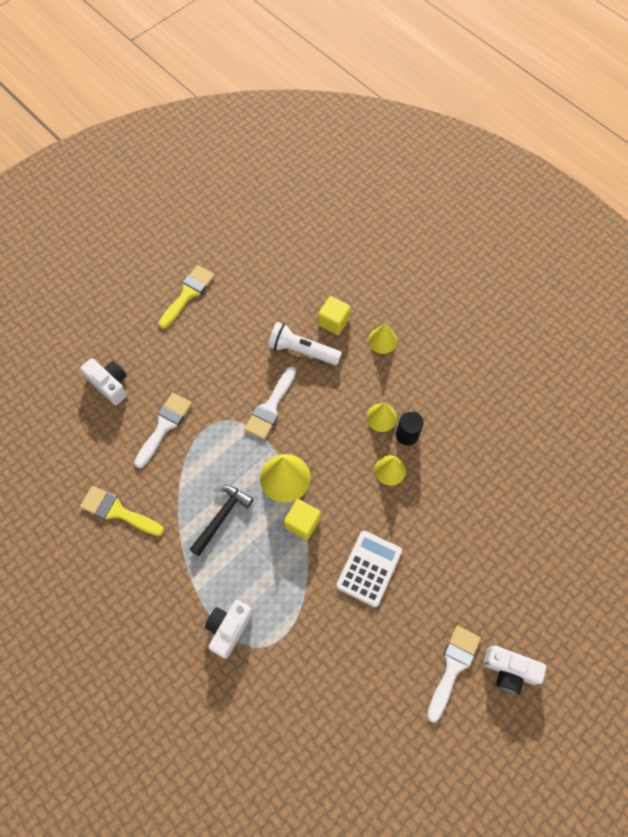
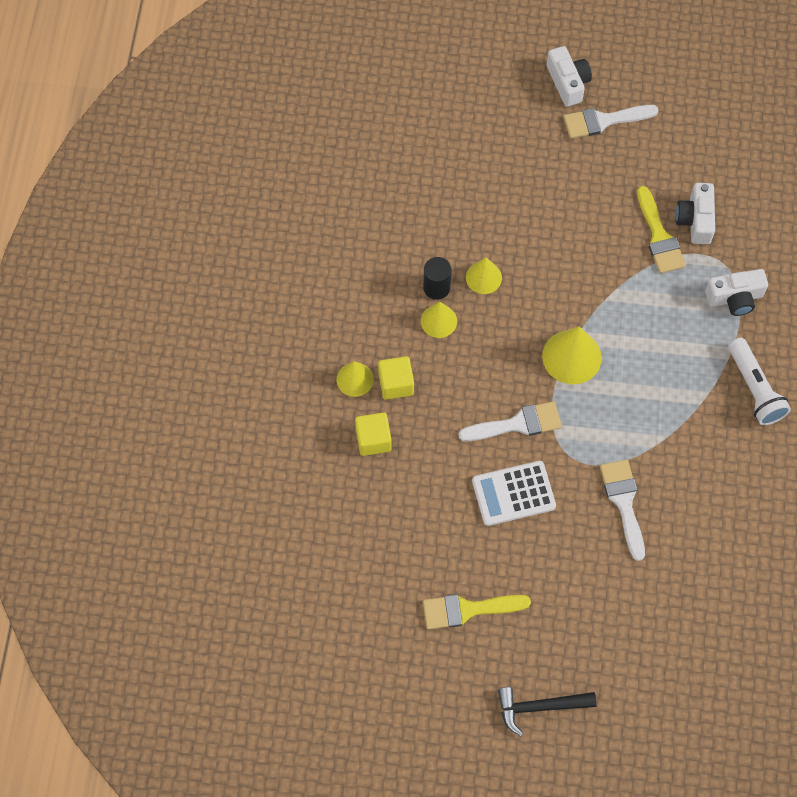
camera: 130 degrees left, 0 degrees up
(109, 384) = (632, 593): white camera -> white camera (695, 220)
(117, 511) = (735, 470): yellow brush -> yellow brush (659, 236)
(164, 426) = (623, 502): white brush -> white brush turned 90 degrees clockwise
(221, 517) = (655, 379): black hammer -> black hammer (539, 707)
(302, 351) = (432, 443): white flashlight -> white flashlight (754, 389)
(302, 523) = (597, 311): yellow cube -> yellow cube (396, 384)
(369, 568) = (585, 232): white calculator -> white calculator (513, 493)

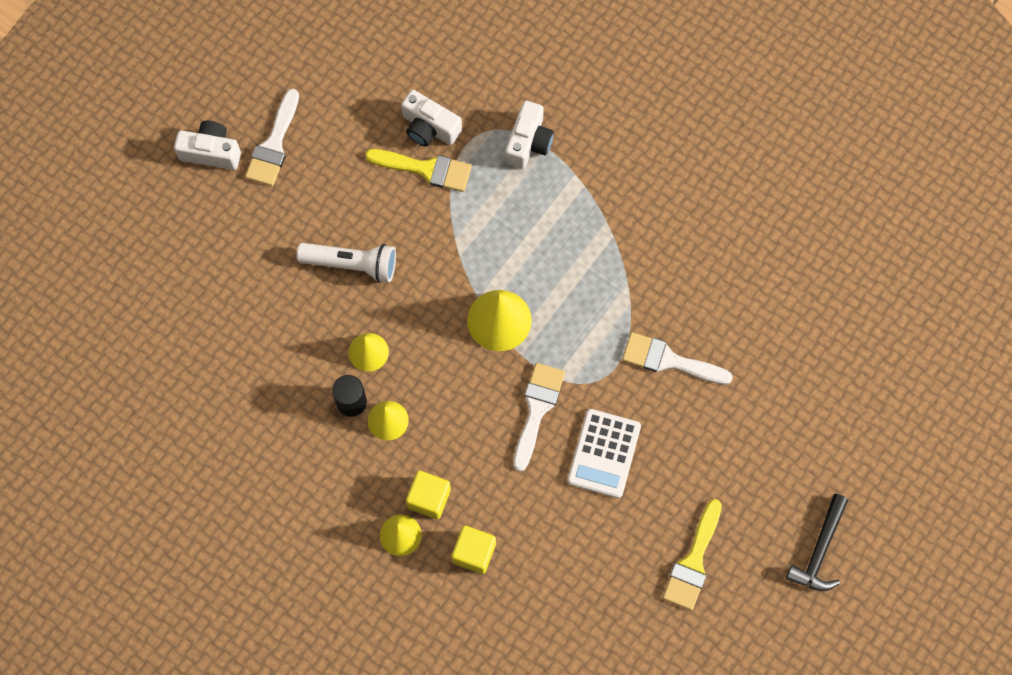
camera: 60 degrees left, 5 degrees up
(754, 389) = (626, 181): white flashlight -> white flashlight (352, 264)

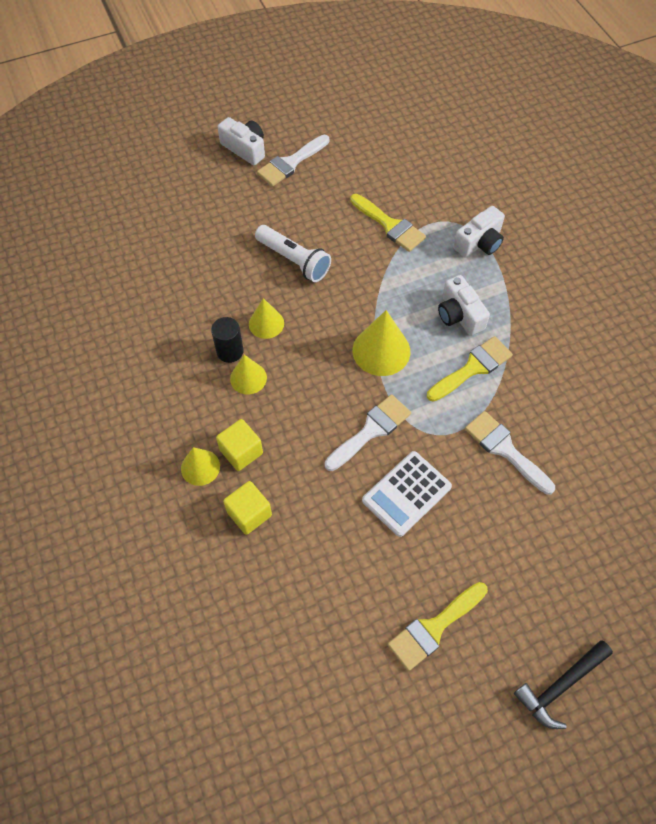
camera: 30 degrees right, 10 degrees down
(429, 127) = (409, 201): white camera -> white camera (459, 315)
(596, 291) = (472, 368): none -> yellow brush

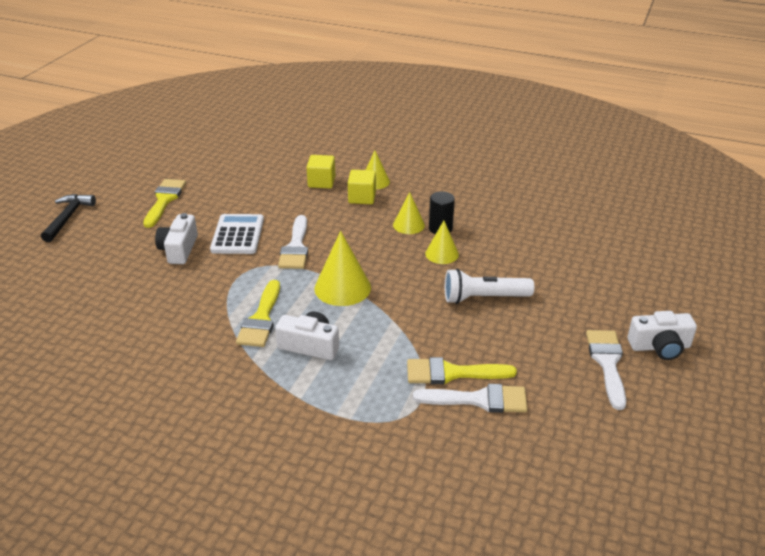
camera: 135 degrees right, 25 degrees down
(479, 243) = (356, 414): white camera -> white camera (179, 249)
(505, 449) = (189, 289): white brush -> white brush (479, 400)

